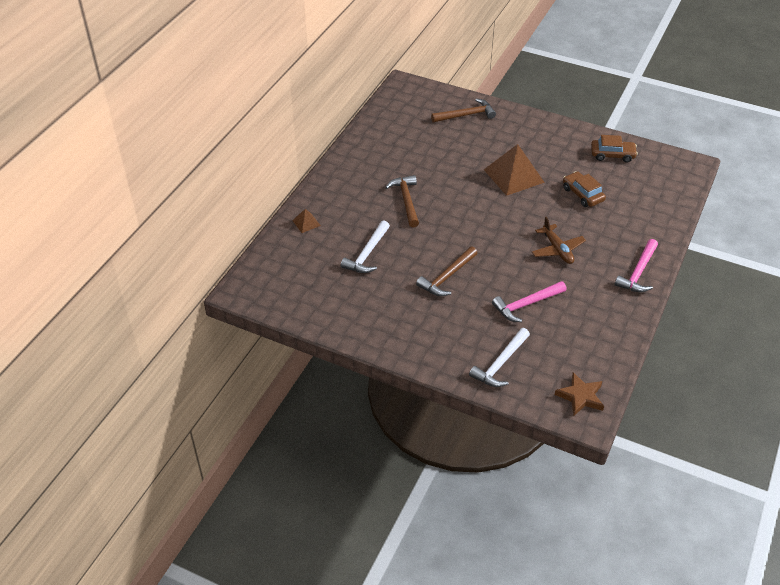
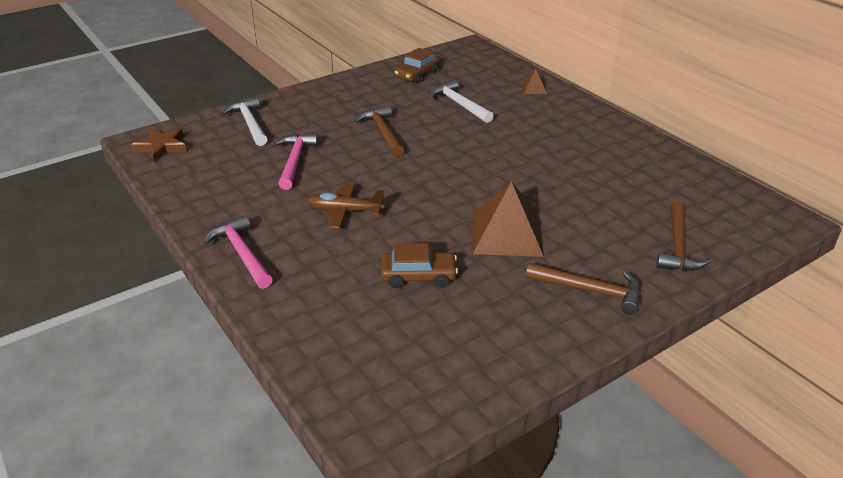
camera: 120 degrees right, 10 degrees down
(406, 200) = (522, 146): brown hammer -> brown hammer (590, 291)
(612, 155) = (480, 352): brown car -> brown car (416, 74)

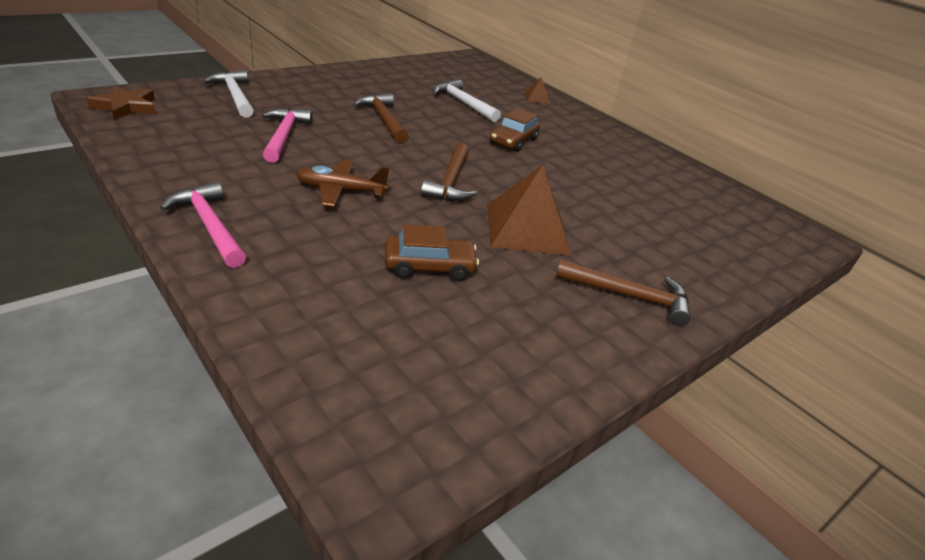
camera: 10 degrees left, 0 degrees up
(416, 74) = (418, 73): brown car -> brown car (513, 141)
(677, 246) = (711, 255): brown hammer -> brown hammer (450, 181)

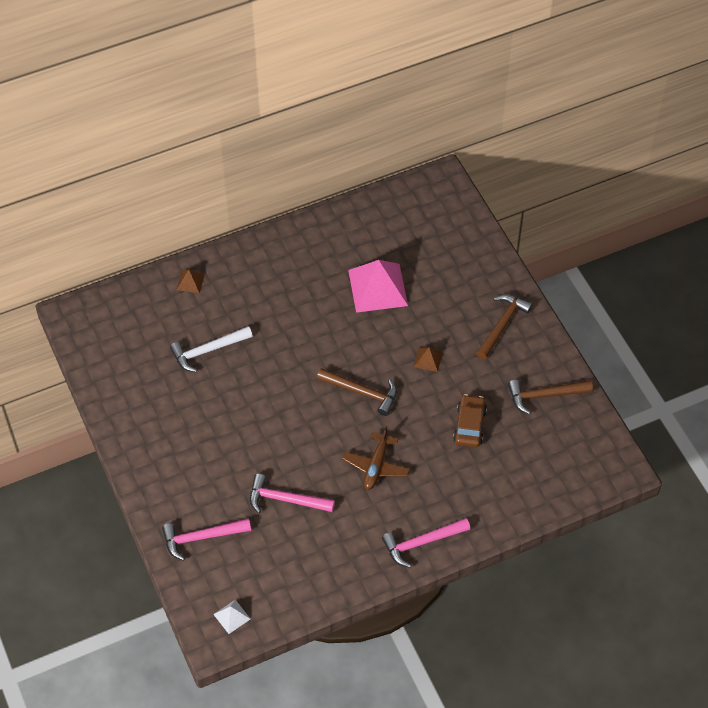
camera: 70 degrees left, 20 degrees up
(126, 107) = (232, 616): brown star -> white pyramid
(235, 96) = (201, 537): white hammer -> pink hammer
(384, 119) = (249, 423): brown hammer -> brown hammer (544, 395)
(513, 141) = (289, 330): brown car -> none
(527, 229) = (428, 359): brown pyramid -> brown pyramid, size x0.46
(609, 192) = (378, 287): none -> pink pyramid

